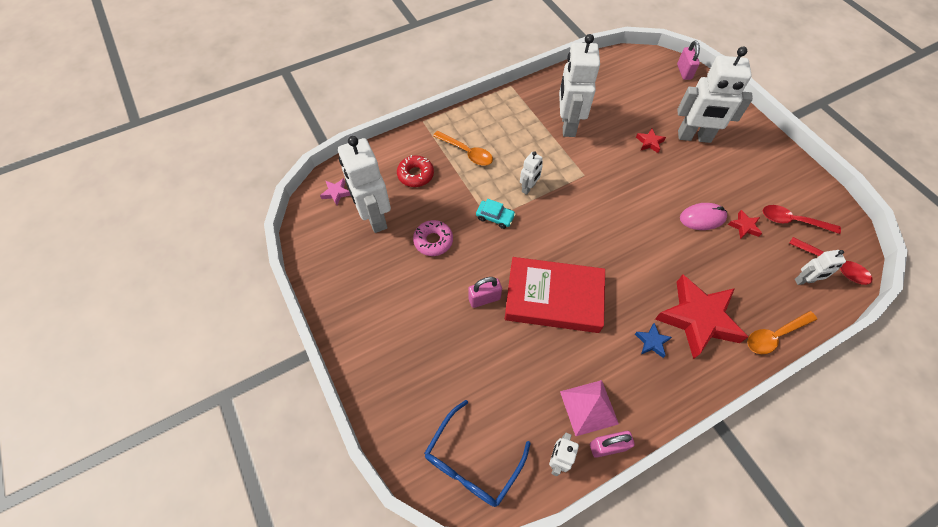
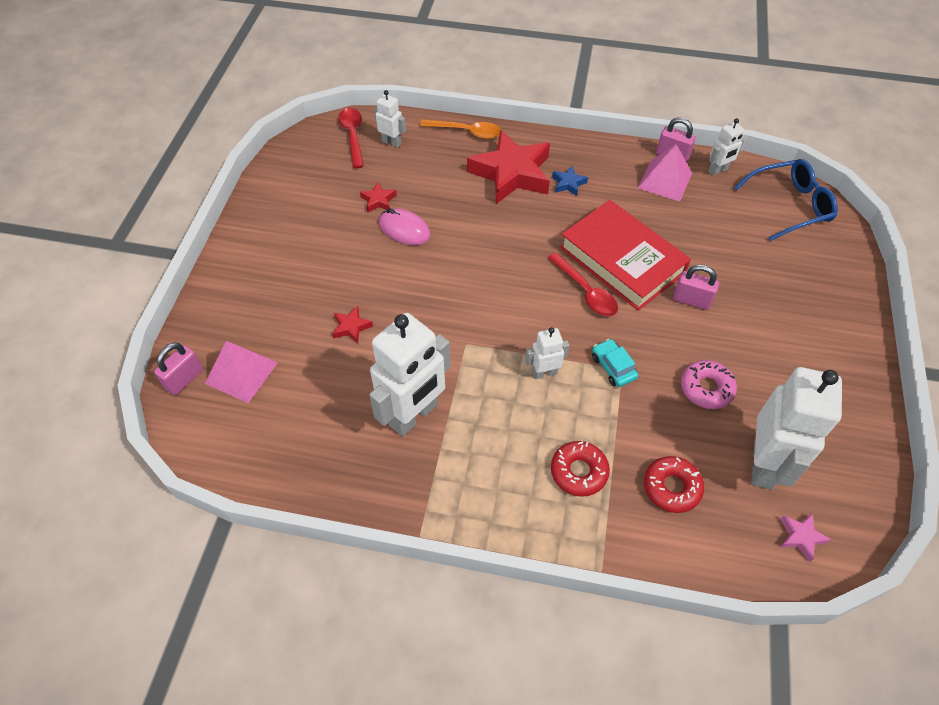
camera: 140 degrees left, 5 degrees down
(466, 152) = (579, 472): orange spoon -> red donut
(666, 90) = (241, 373): none -> pink pyramid
(694, 137) = (298, 299): white robot -> none
(793, 221) = (331, 177): red spoon -> red spoon (585, 291)

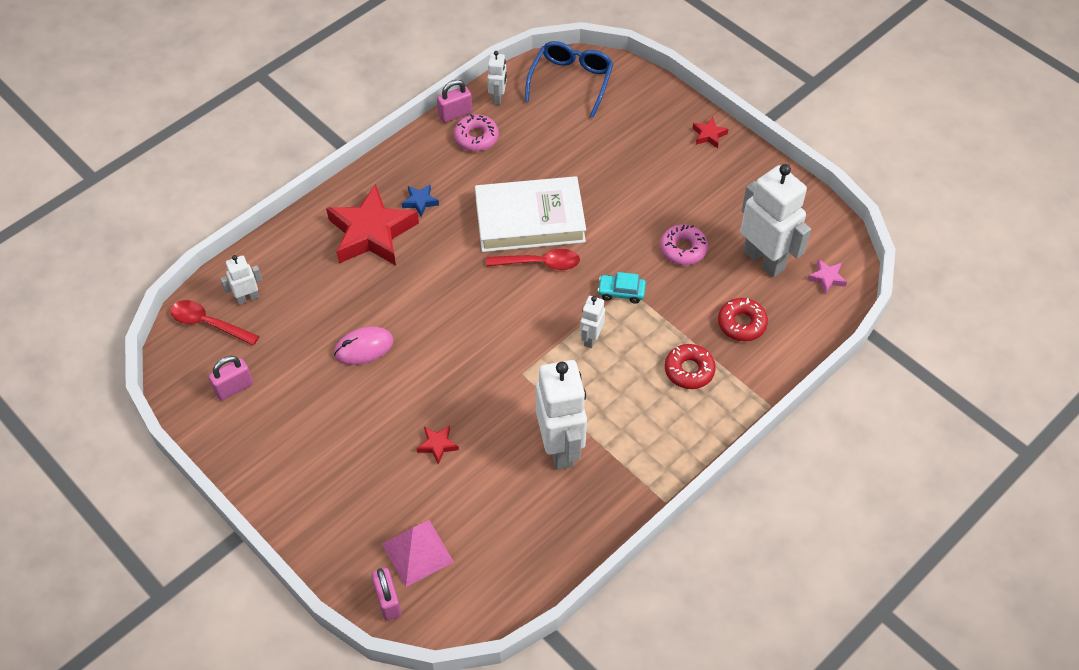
camera: 55 degrees left, 0 degrees up
(378, 200) = (311, 348): red star -> red star (709, 135)
(466, 132) = (290, 234): orange spoon -> none
(621, 260) = (530, 220): red book -> white book
(664, 180) = (476, 137): pink pyramid -> pink donut
(691, 300) = (603, 204): pink padlock -> pink padlock (234, 388)

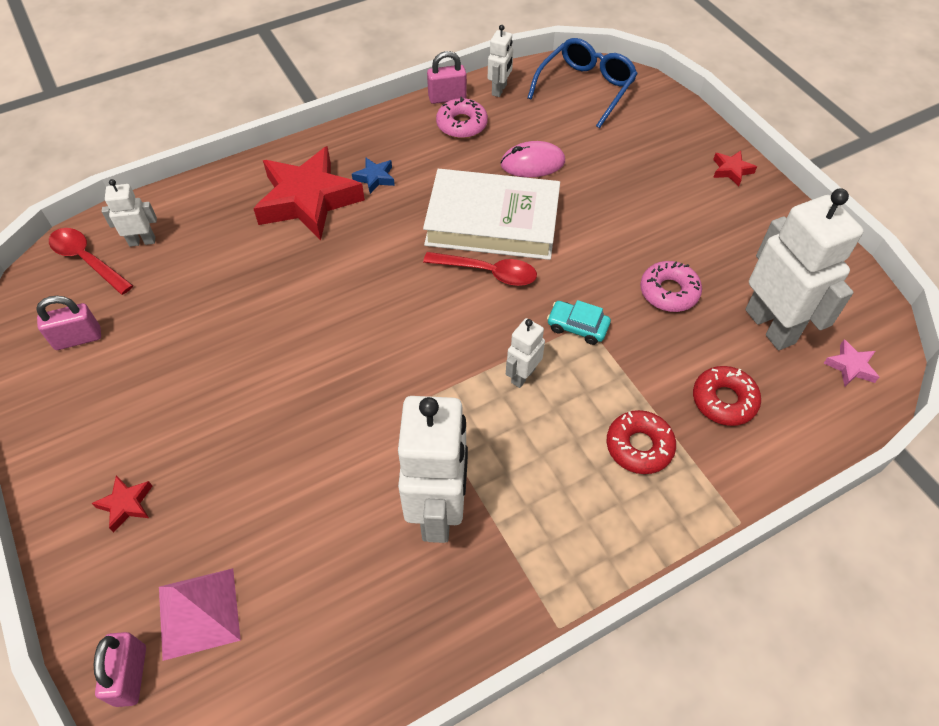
camera: 15 degrees right, 0 degrees up
(364, 348) = (245, 325): pink mouse -> pink mouse (532, 163)
(437, 445) = (283, 468): red star -> red star (126, 504)

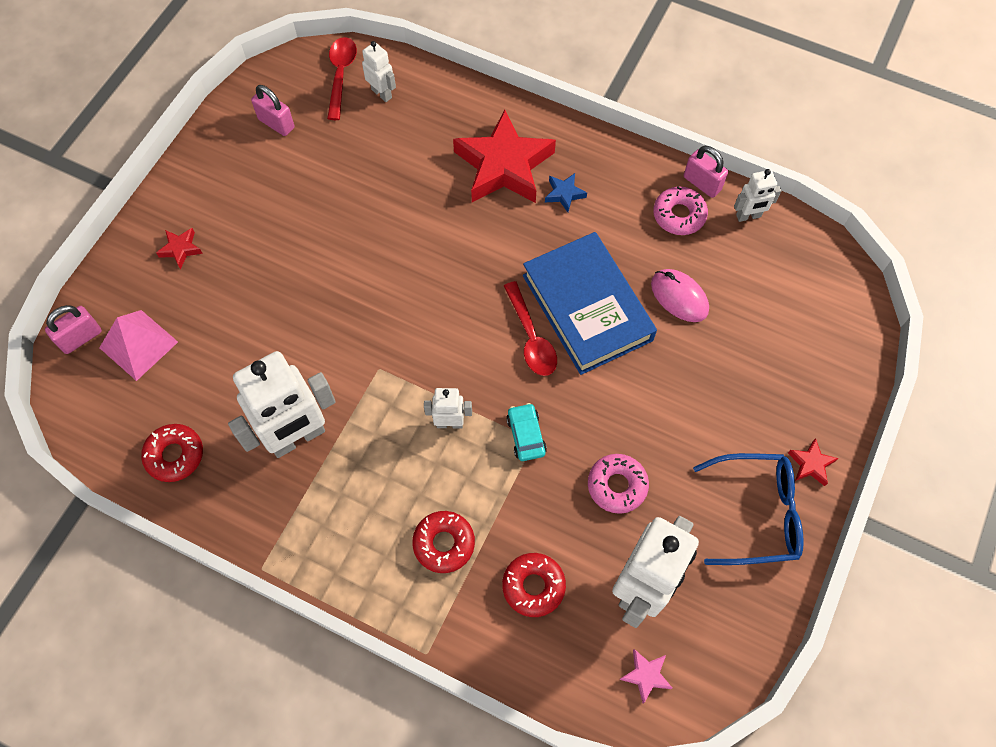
camera: 55 degrees right, 10 degrees up
(364, 647) = (175, 455): none -> red donut
(492, 222) = (587, 307): white book -> blue book
(586, 88) = (814, 282): blue glasses -> blue glasses (757, 513)

